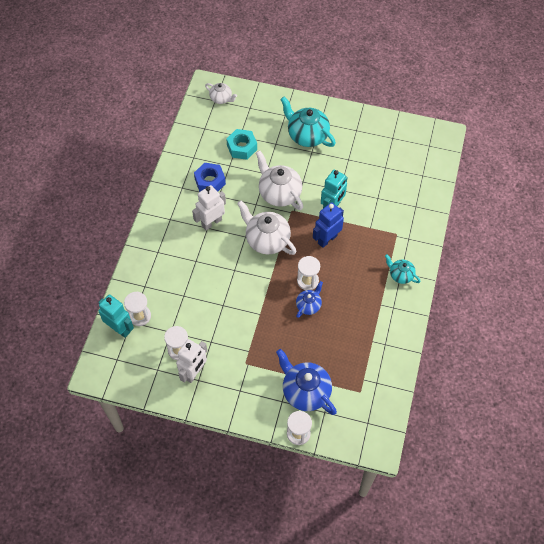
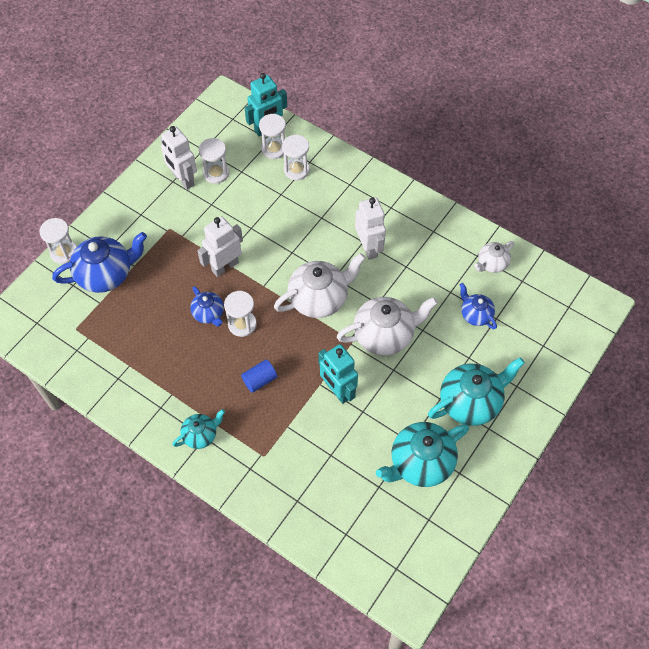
camera: 110 degrees right, 0 degrees up
(156, 292) = (296, 170): none -> white hourglass
(210, 181) = (432, 263): blue nut -> none
(221, 99) = (570, 315): white teapot -> white teapot (491, 264)
(242, 147) = (475, 315): turquoise nut -> blue teapot
(264, 310) = (225, 266): none -> white robot
(327, 239) = (291, 367): blue robot -> none
(345, 255) = (259, 380): none -> blue cylinder
(360, 150) = (420, 463): none -> turquoise teapot

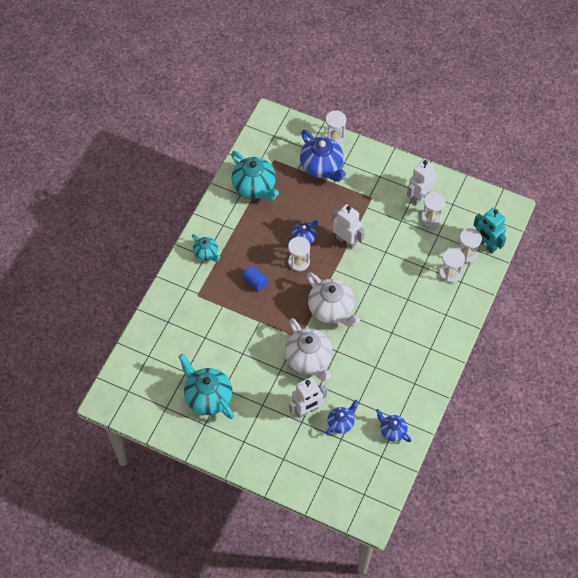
camera: 80 degrees right, 0 degrees up
(337, 391) = (256, 334): turquoise robot -> none
(369, 248) = (386, 337): white robot -> white robot (307, 410)
(470, 402) = (263, 426): turquoise teapot -> turquoise teapot (254, 187)
(491, 264) = (392, 431): white teapot -> blue teapot

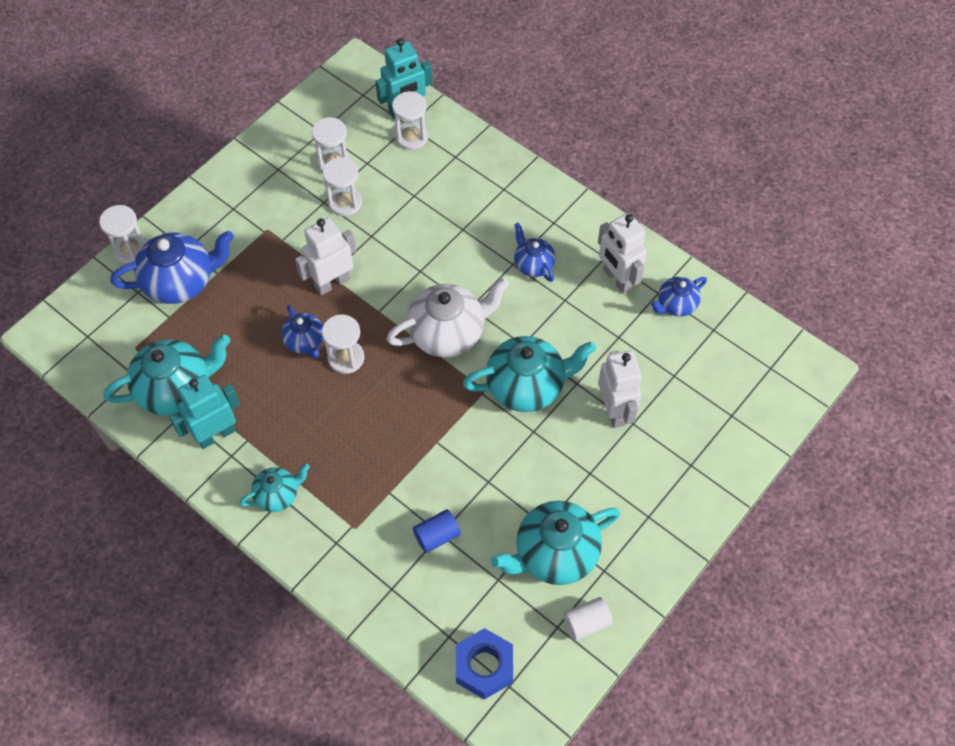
camera: 75 degrees left, 0 degrees up
(136, 376) = (484, 666): none -> blue nut
(172, 421) = (586, 623): none -> white cylinder
(233, 214) = (216, 434): none -> turquoise robot
(255, 282) = (360, 431): blue cylinder -> blue cylinder (437, 536)
(309, 359) = (527, 386): white teapot -> turquoise teapot
(341, 423) = (647, 369): blue teapot -> blue teapot (533, 264)
(419, 197) = (291, 168): white robot -> white robot (617, 279)
(450, 273) = (437, 166): white hourglass -> white hourglass (345, 202)

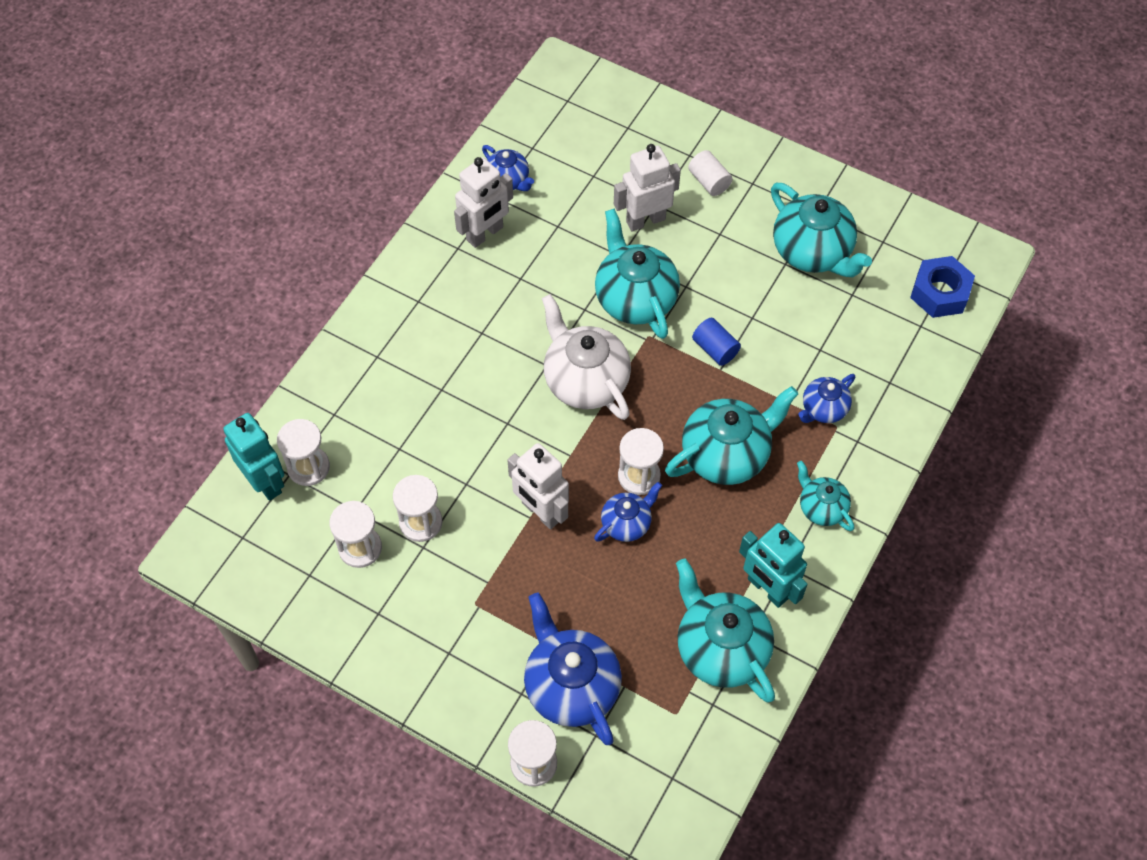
camera: 100 degrees left, 0 degrees up
(349, 429) = (726, 454): none -> turquoise teapot
(437, 536) = (823, 352): blue cylinder -> blue cylinder (715, 349)
(533, 264) = (479, 313): blue teapot -> blue teapot (823, 409)
(586, 623) = (872, 220): white cylinder -> white cylinder (709, 181)

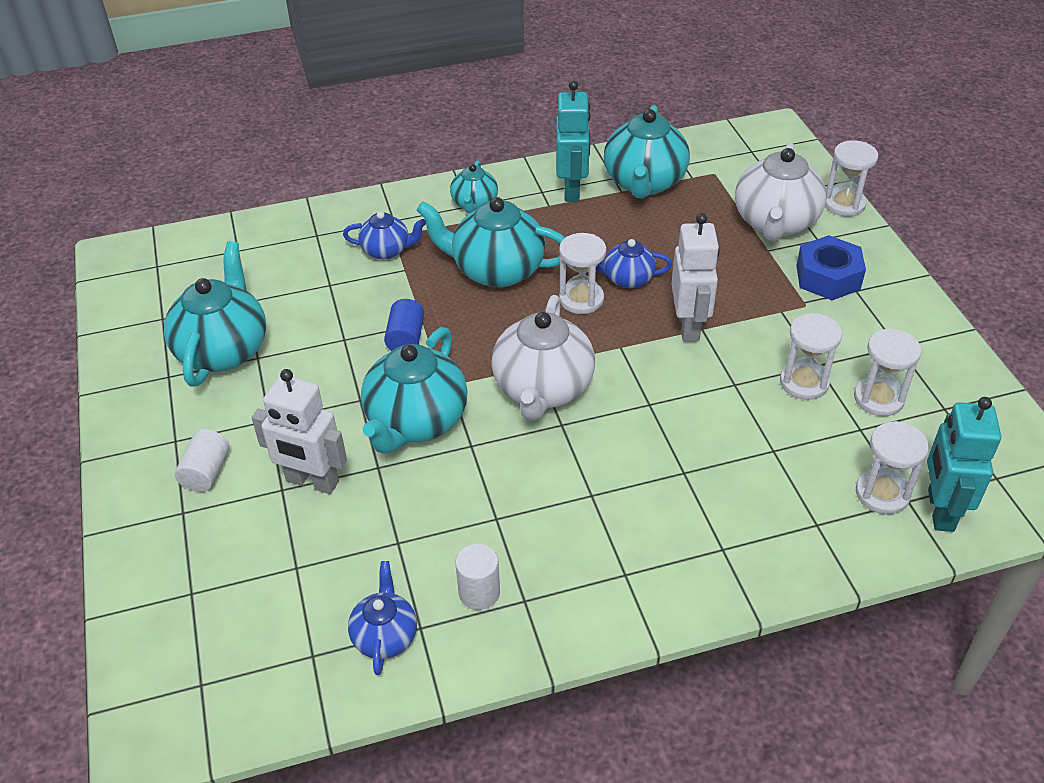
camera: 135 degrees left, 15 degrees down
(485, 234) = (479, 593): white robot -> white cylinder
(571, 686) = (775, 223): blue teapot -> white teapot
(939, 293) = (189, 259): blue nut -> blue nut (828, 277)

